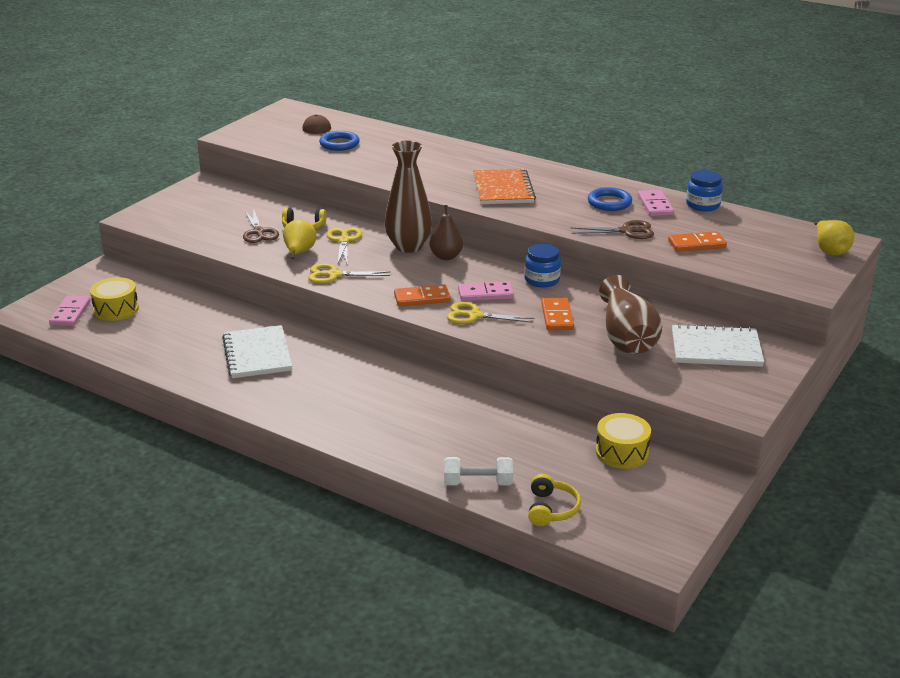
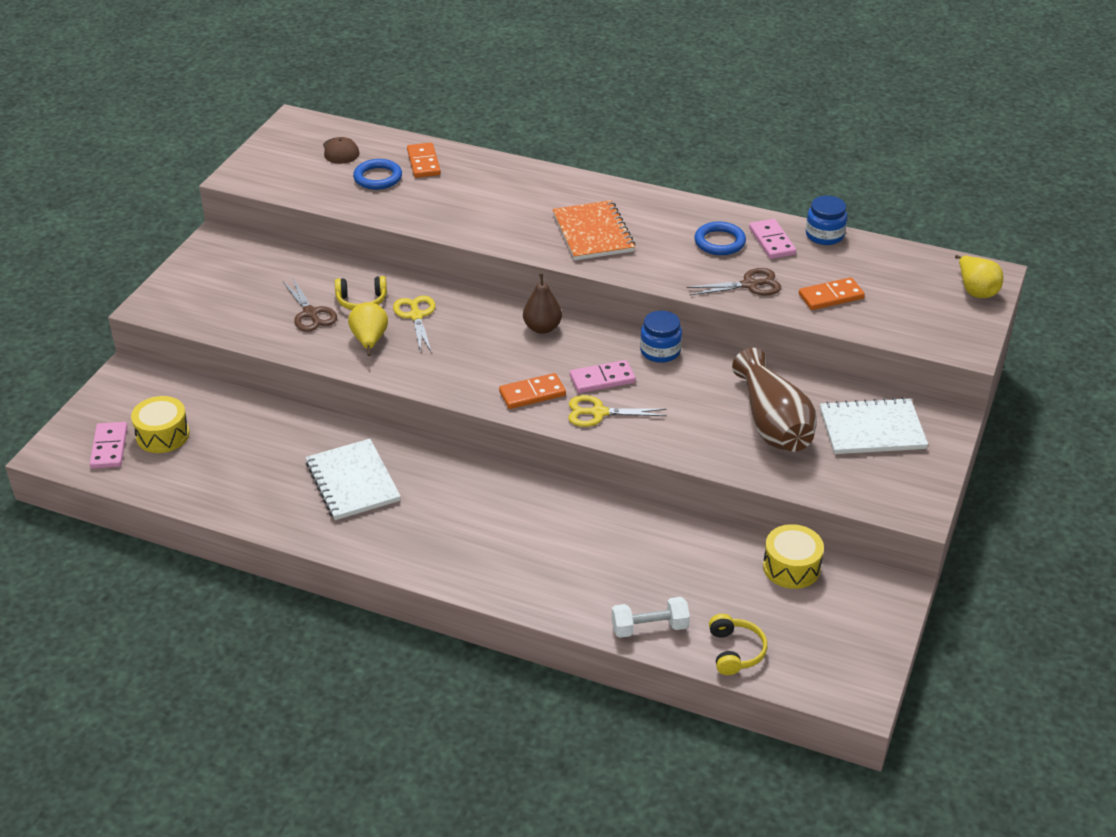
camera: 10 degrees left, 10 degrees up
(334, 275) = (421, 370): yellow scissors -> none
(408, 246) = (494, 317): brown vase -> none
(557, 316) = (690, 403): orange domino -> orange domino (424, 162)

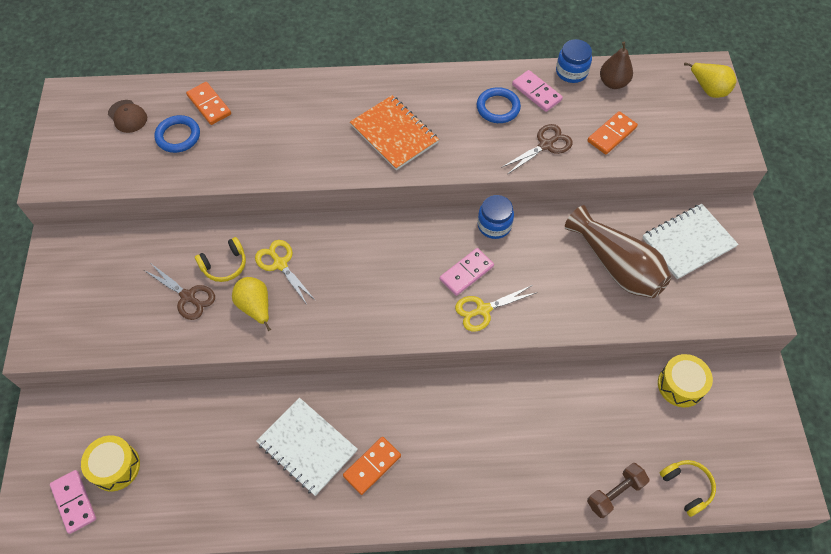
camera: 25 degrees left, 20 degrees up
(532, 393) = (420, 311): orange domino -> orange domino (372, 466)
(542, 328) = (390, 236): brown pear -> brown pear (613, 83)
(649, 628) = (615, 493): white dumbbell -> brown dumbbell

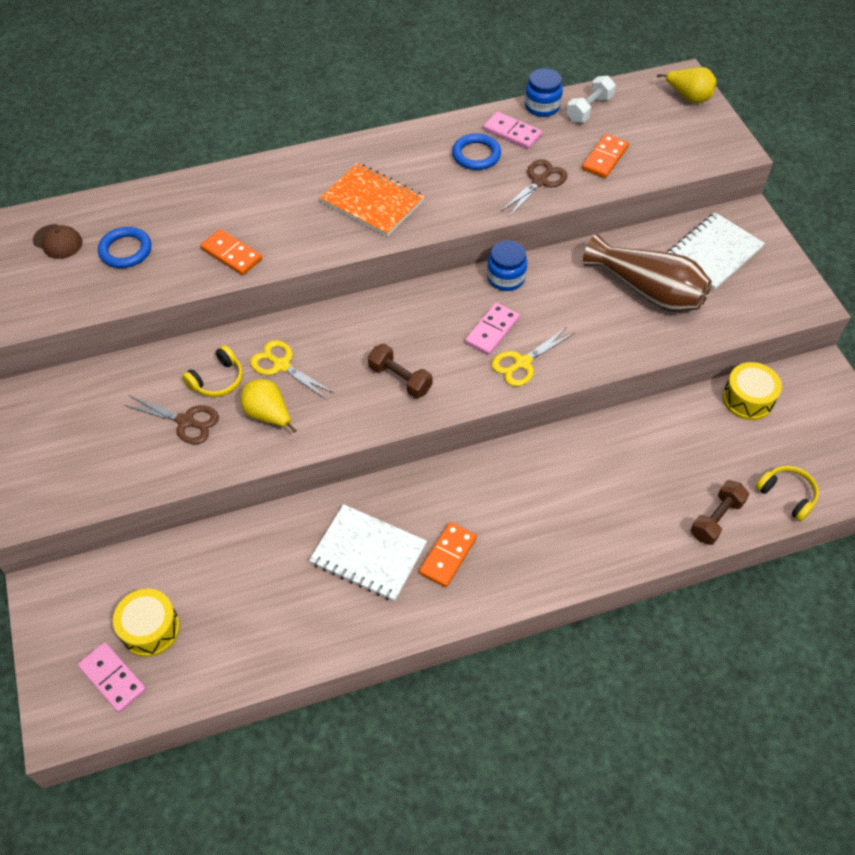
camera: 15 degrees left, 5 degrees down
(209, 105) = (151, 212): orange domino -> orange domino (231, 254)
(374, 300) = (400, 379): none -> brown dumbbell
(613, 83) = (589, 109): brown pear -> white dumbbell

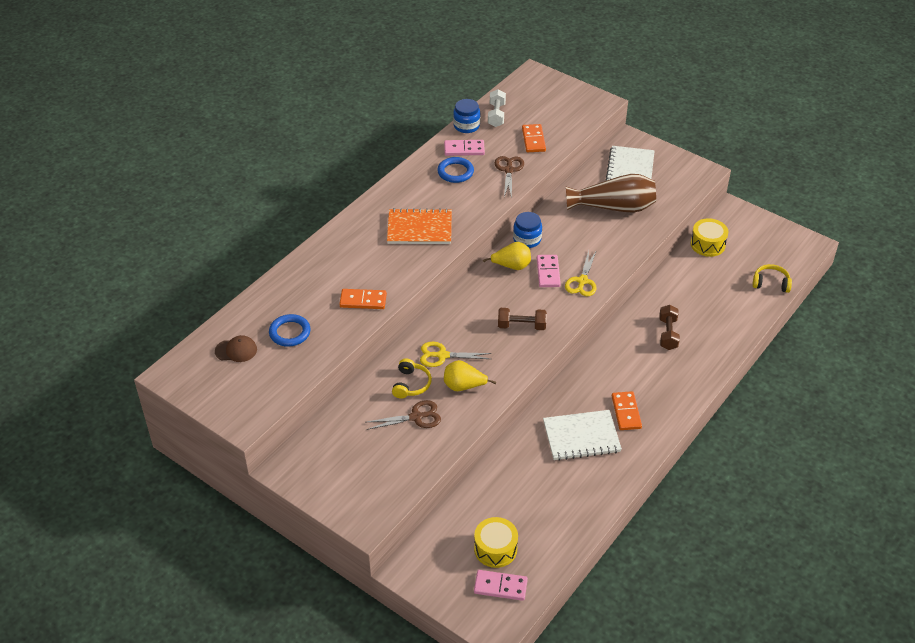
camera: 35 degrees left, 10 degrees down
(688, 97) = (547, 83): yellow pear -> yellow pear (511, 266)
(716, 519) = (747, 314): brown dumbbell -> brown dumbbell (668, 334)

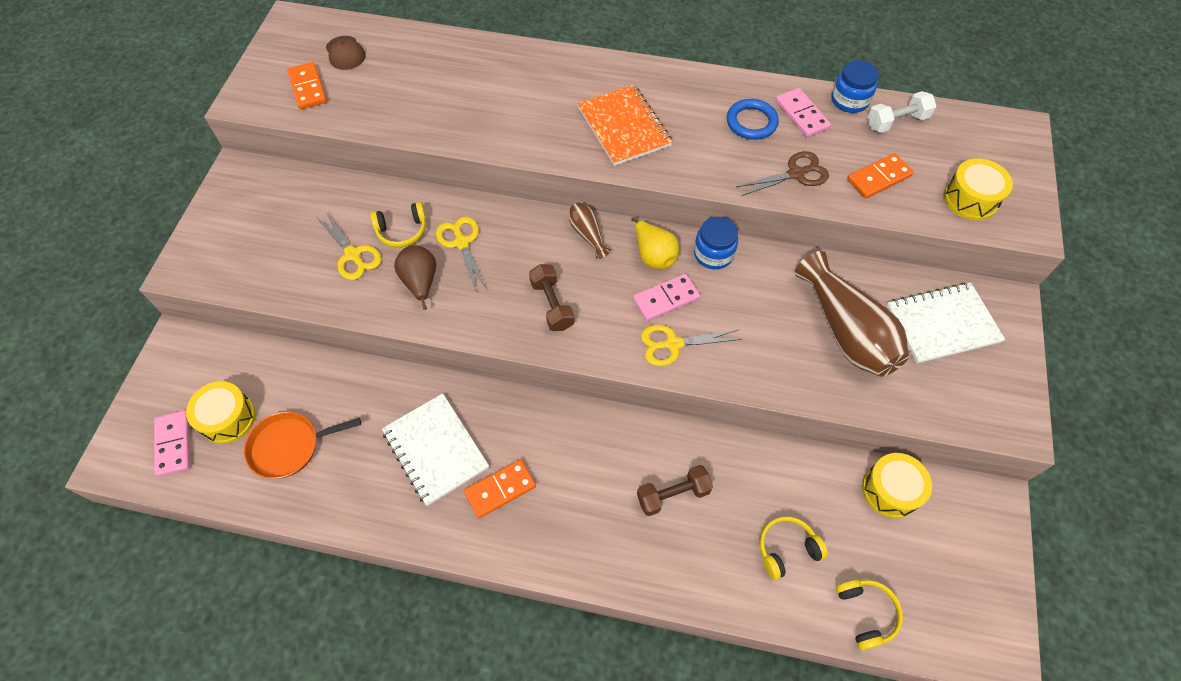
camera: 65 degrees right, 15 degrees up
(290, 332) = (390, 83): blue ring -> none
(363, 300) = (471, 123): orange domino -> orange domino (308, 88)
(416, 417) = (353, 255): brown scissors -> yellow scissors
(463, 386) = (420, 282): yellow pear -> brown pear
(475, 291) = (587, 234): none -> brown vase
(538, 517) = (289, 446): none -> orange pan
(570, 113) = (970, 199): none -> yellow drum
(722, 299) = (787, 549): none -> yellow headphones

